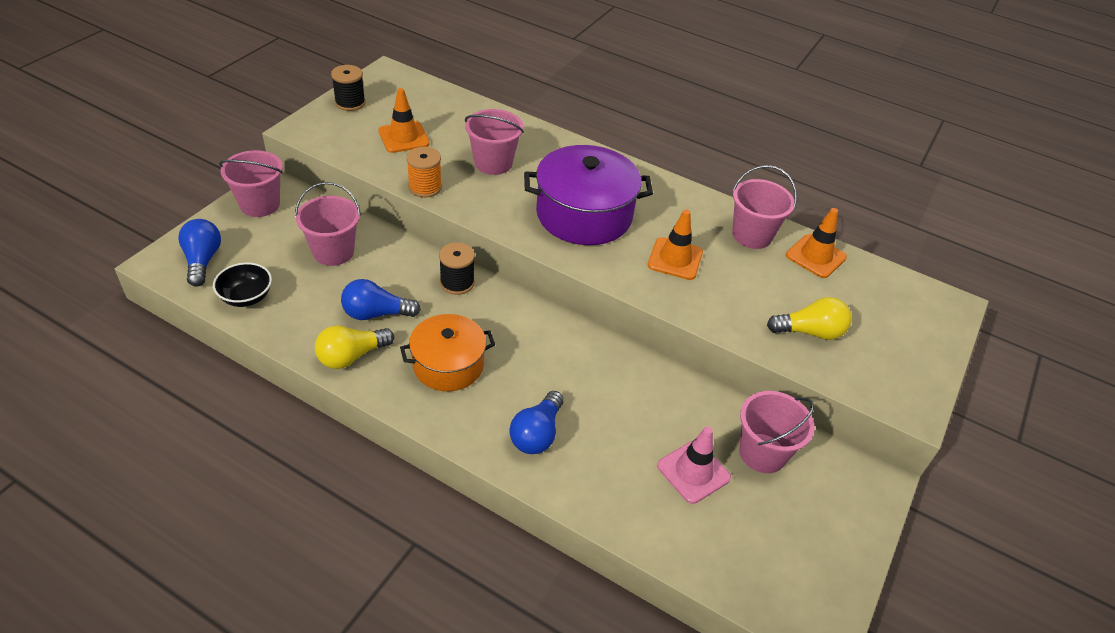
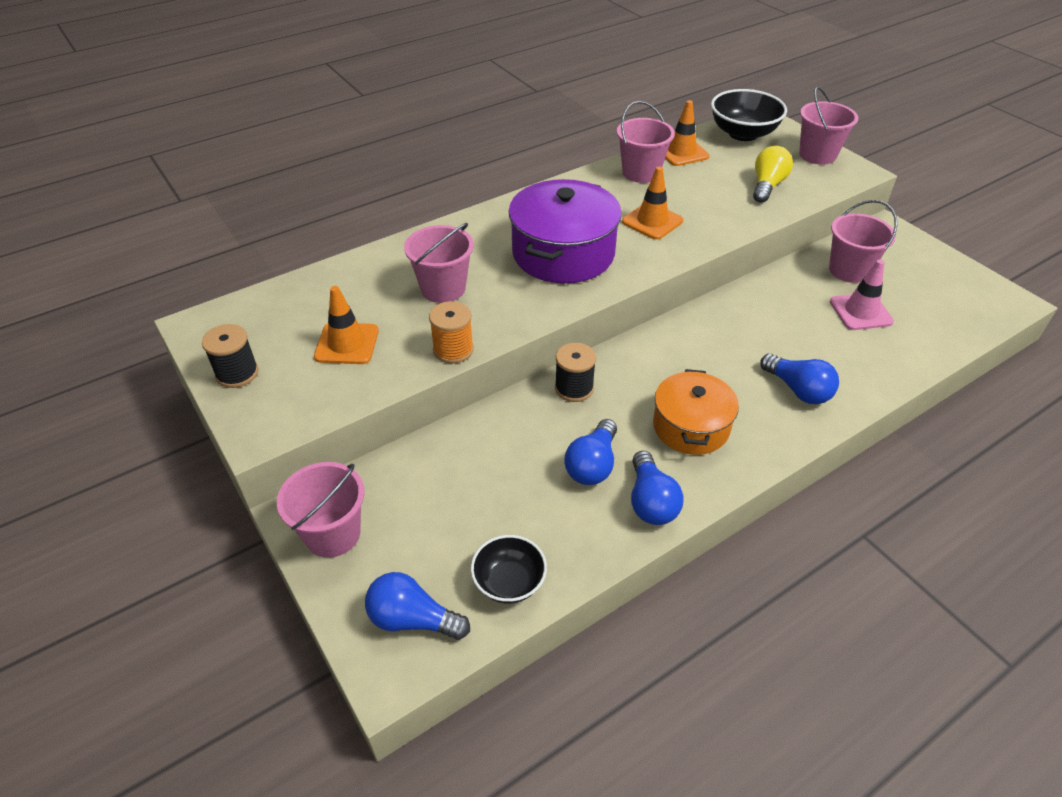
camera: 60 degrees left, 0 degrees up
(333, 252) = (469, 479): pink bucket -> pink bucket (817, 155)
(351, 356) = (650, 501): yellow light bulb -> blue light bulb
(900, 296) = (743, 133): none -> black bowl

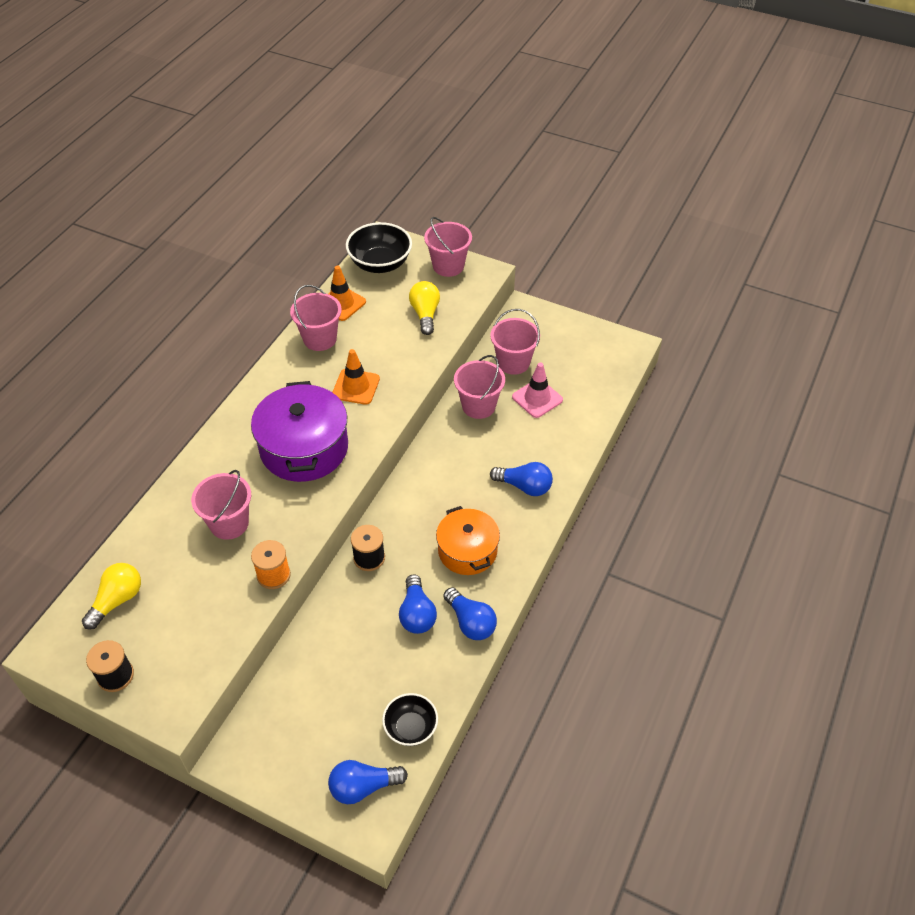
camera: 30 degrees left, 5 degrees up
(291, 311) = (117, 600): none -> yellow light bulb
(333, 534) = (266, 759): pink bucket -> pink bucket (478, 406)
(347, 344) = (186, 608): orange traffic cone -> none

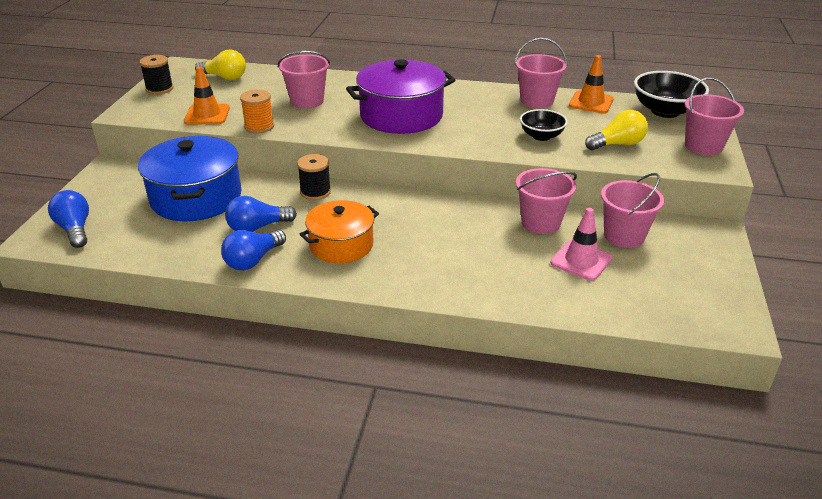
camera: 75 degrees right, 15 degrees down
(340, 666) = (196, 198): none -> blue pot
(356, 387) = (489, 126): orange traffic cone -> orange traffic cone (207, 115)
(411, 728) = (132, 244): black bowl -> black bowl (541, 136)
(524, 486) = (443, 270): blue light bulb -> none

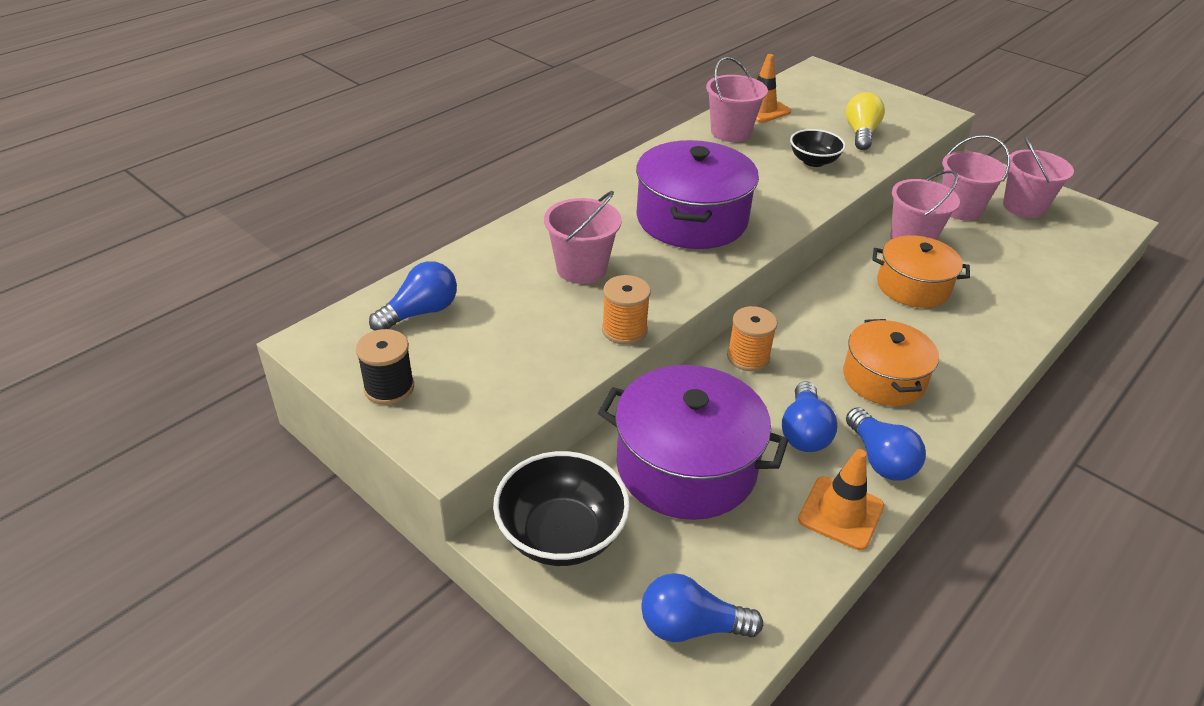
camera: 60 degrees left, 5 degrees up
(196, 198) = (686, 466): blue pot -> purple pot
(207, 115) = (540, 365): orange traffic cone -> orange traffic cone (841, 513)
(224, 77) = (420, 312): yellow light bulb -> blue light bulb
(315, 192) = (748, 357): black spool -> orange spool
(472, 235) = (913, 286): none -> orange pot
(581, 260) = (989, 247): pink traffic cone -> none
(665, 111) = (812, 86): black bowl -> black bowl (561, 534)
(703, 146) = (893, 101): pink bucket -> pink bucket (1023, 207)

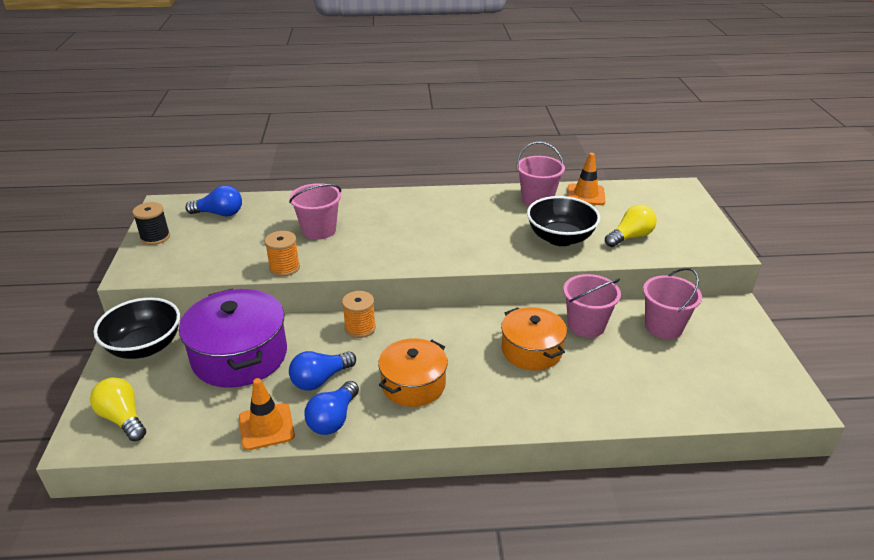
camera: 45 degrees right, 5 degrees down
(691, 219) = (420, 234): purple pot -> none
(691, 626) = (123, 418): blue light bulb -> yellow light bulb
(813, 161) = (560, 238): black bowl -> black bowl, size x1.61
(1023, 207) = (724, 351): pink bucket -> none

